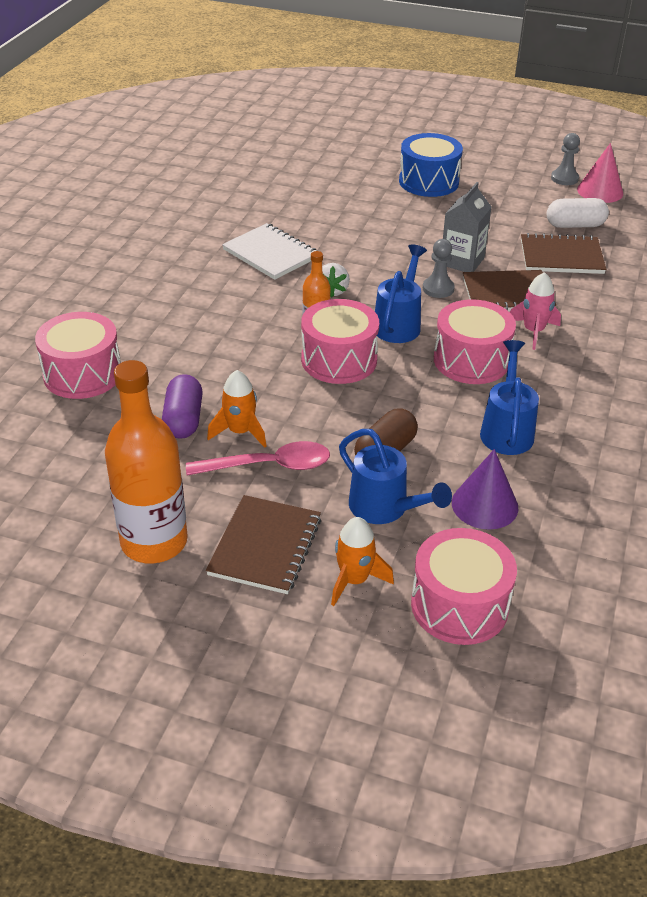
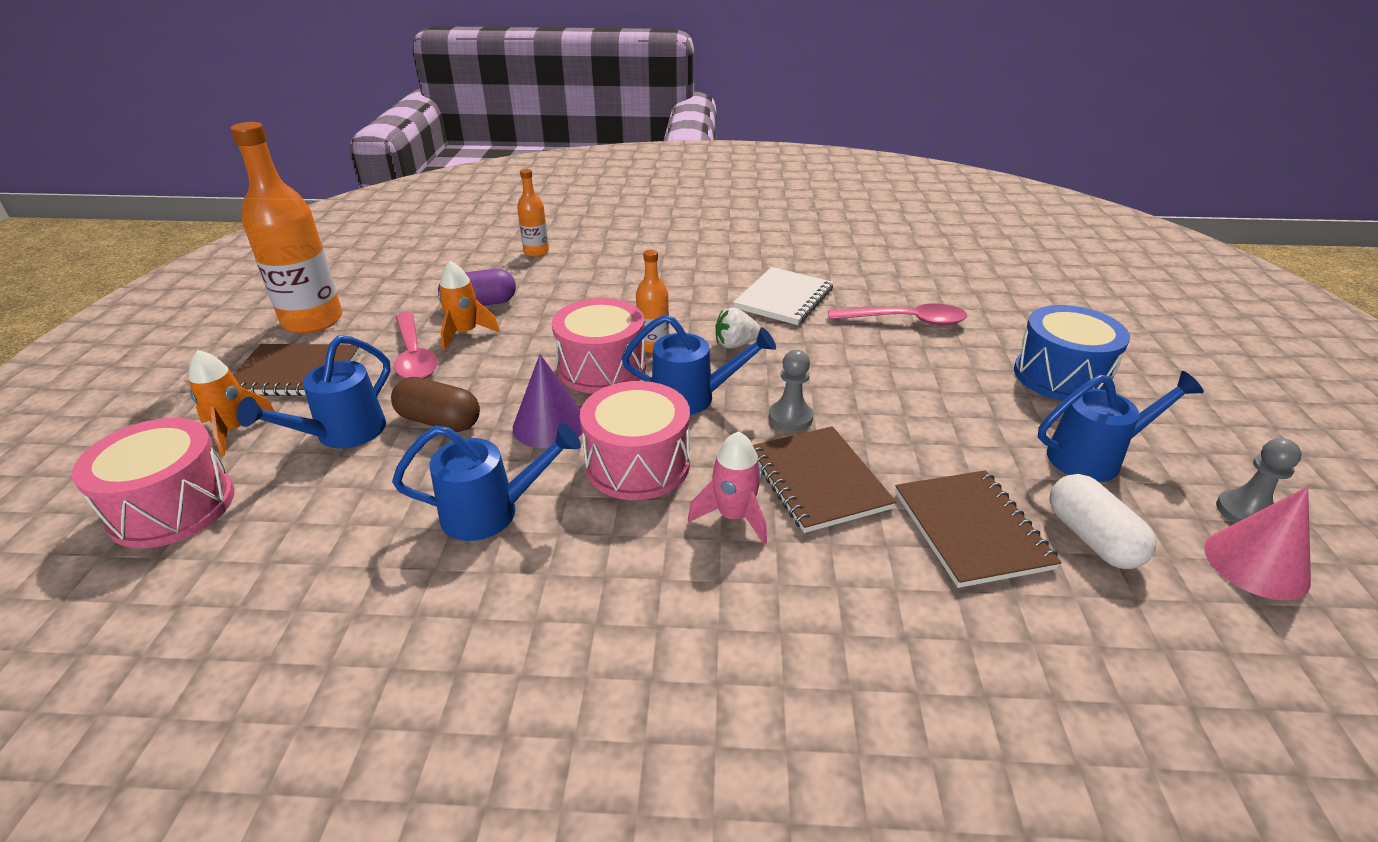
camera: 75 degrees right, 5 degrees down
(82, 374) = (536, 252): pink drum -> orange bottle
(334, 213) = (905, 321): none -> pink spoon
(462, 261) = (874, 429): grey carton -> none
(484, 505) = (341, 508): purple cone -> purple cone (549, 425)
(511, 201) = (1093, 457): none -> blue watering can

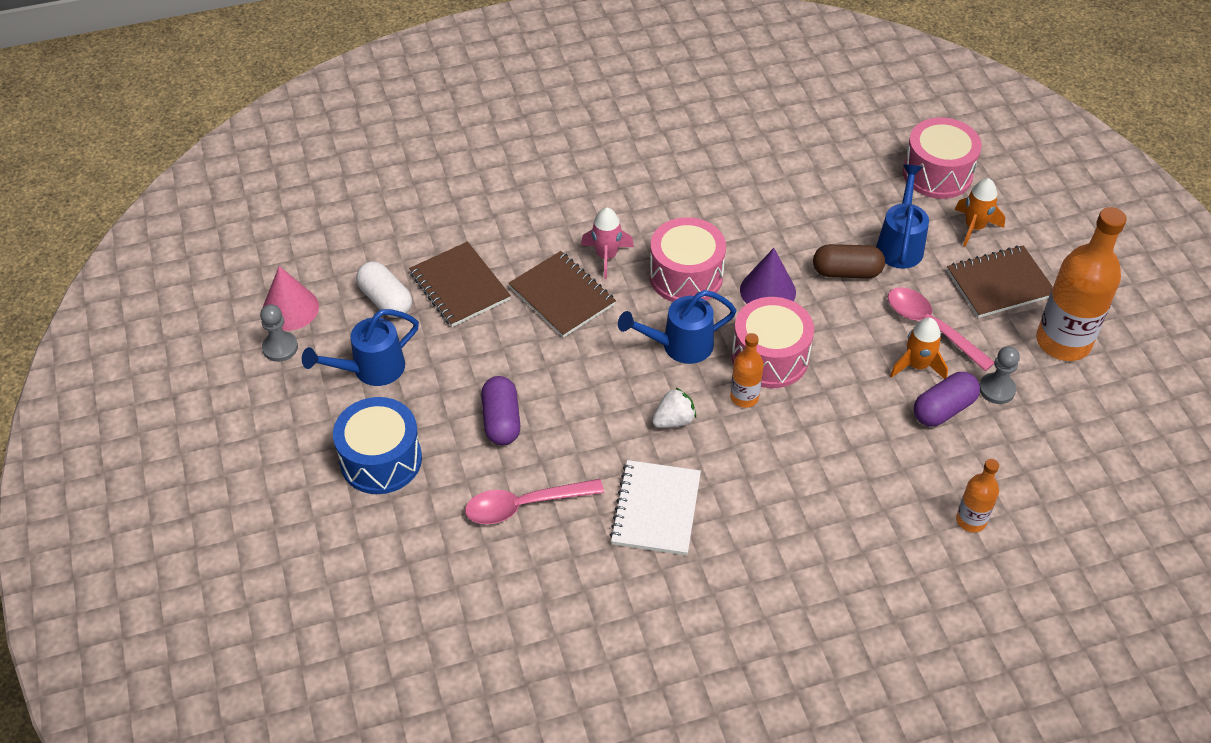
camera: 160 degrees right, 15 degrees up
(491, 512) = (752, 220): blue watering can -> none
(790, 417) = (597, 347): grey pawn -> grey pawn (996, 389)
(922, 379) = (501, 420): none -> purple capsule

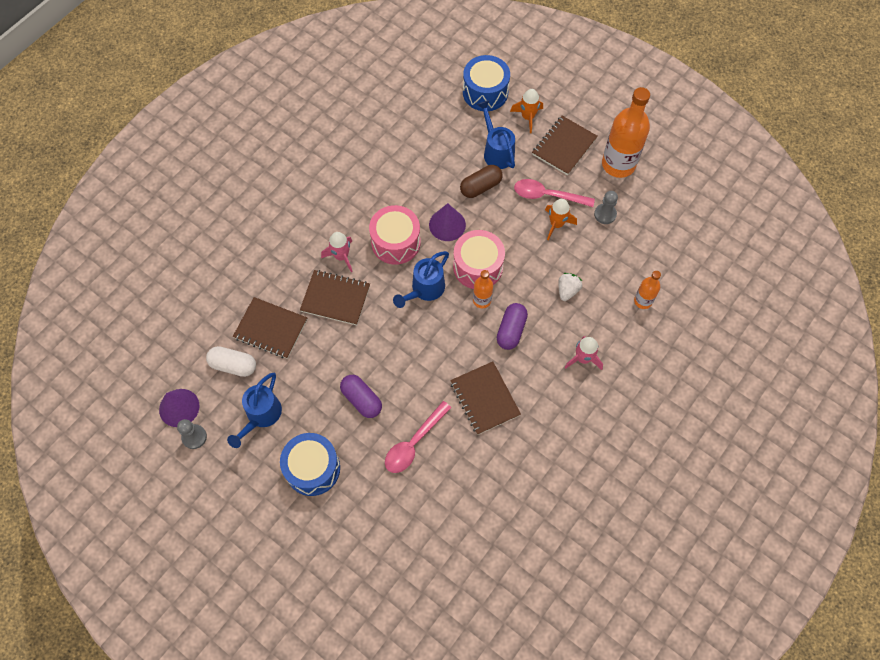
camera: 35 degrees left, 15 degrees up
(290, 309) = (179, 407): pink cone -> purple cone
(656, 509) = (485, 398): white notebook -> brown notebook
(674, 420) = (455, 338): white strawberry -> white strawberry (567, 290)
(828, 540) = (583, 358): none -> pink rocket
(937, 173) = (485, 92): pink drum -> blue drum
(943, 409) = (587, 243): purple capsule -> purple capsule (511, 330)

